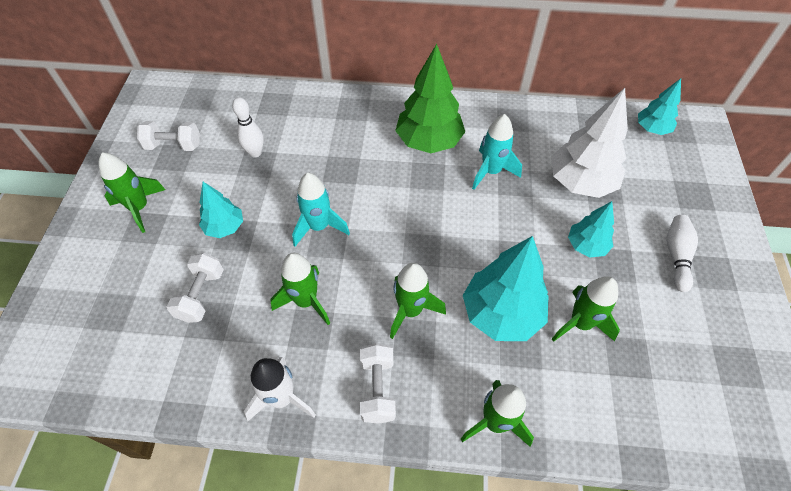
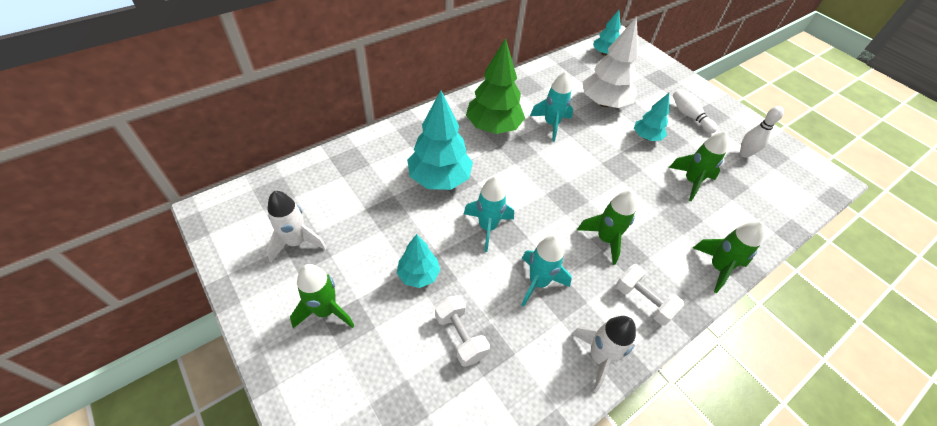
camera: 45 degrees left, 5 degrees down
(174, 146) = (297, 242): white dumbbell -> white rocket
(255, 153) = (377, 205): white bowling pin -> white bowling pin (744, 154)
(306, 301) = (538, 282): green rocket -> turquoise rocket
(501, 313) = (651, 204): turquoise tree -> turquoise tree (439, 179)

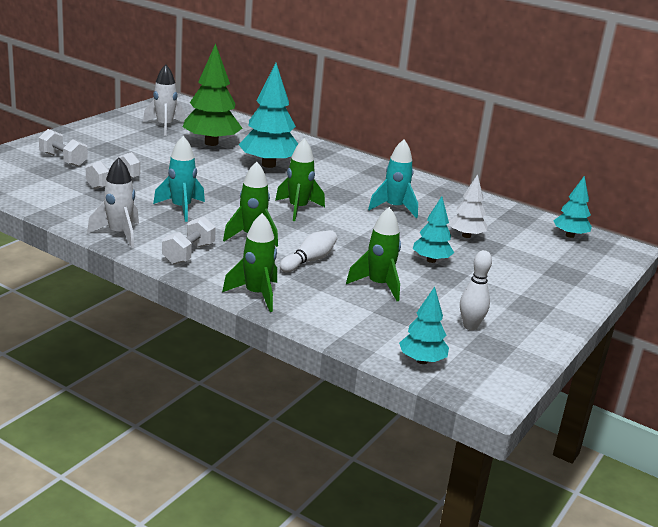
camera: 70 degrees right, 25 degrees down
(325, 311) = (112, 141): green rocket -> green rocket (298, 209)
(372, 384) = (63, 160): none -> white dumbbell
(418, 275) = (160, 165): turquoise tree -> turquoise tree (422, 361)
(487, 227) = (227, 186): turquoise rocket -> none
(493, 127) = (360, 181): green tree -> green tree (211, 143)
(604, 103) = (466, 236): white tree -> white tree, size x0.57
(689, 116) = (506, 290): white bowling pin -> white bowling pin (309, 260)

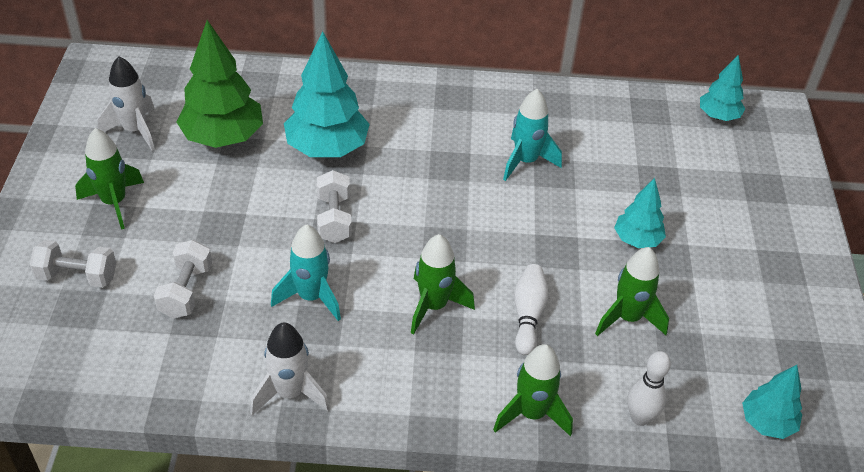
camera: 30 degrees left, 20 degrees up
(188, 254) = (399, 383): white dumbbell -> white dumbbell (334, 219)
(298, 209) = (434, 221): green rocket -> green rocket (114, 202)
(466, 236) = (632, 173): white tree -> none
(470, 326) = (759, 334): white bowling pin -> white bowling pin (640, 418)

